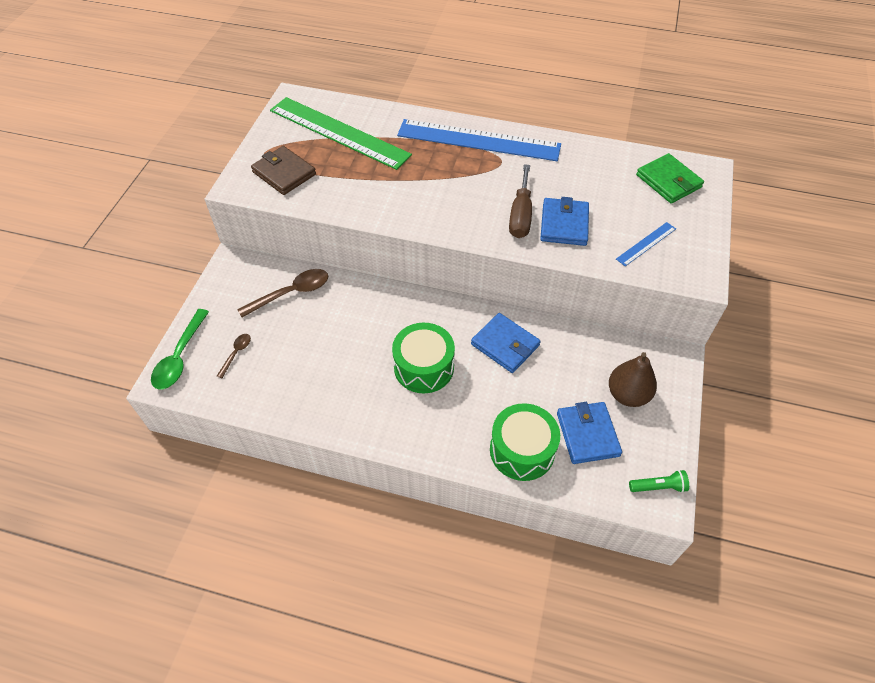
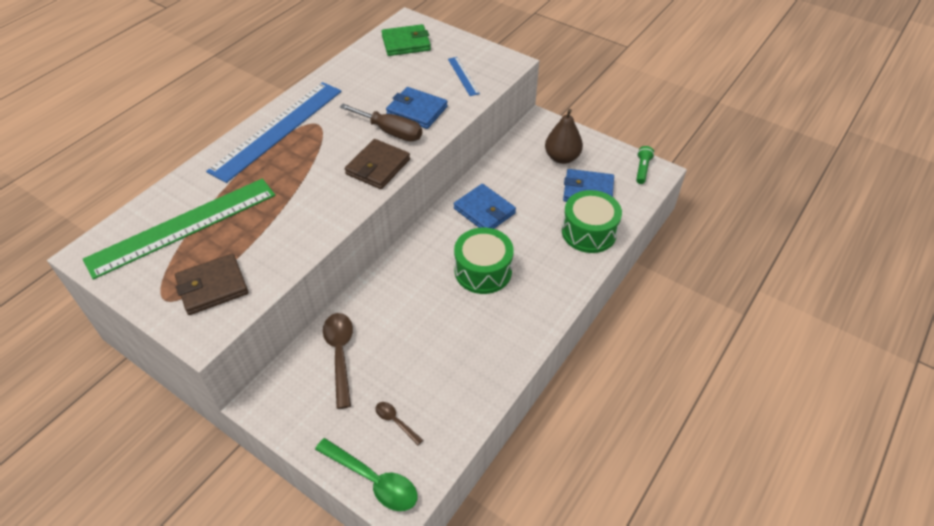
camera: 70 degrees left, 5 degrees down
(466, 223) = (378, 167): none -> brown wallet
(505, 345) = (484, 211): blue wallet -> blue wallet turned 75 degrees clockwise

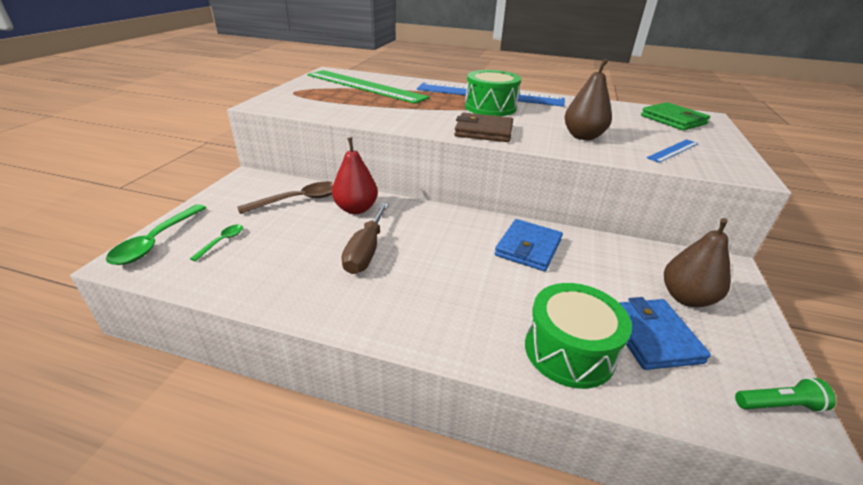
camera: 70 degrees right, 15 degrees down
(212, 287) = (309, 100): brown wallet -> none
(379, 309) = (356, 209): none -> red pear
(390, 132) = (537, 130): brown screwdriver -> brown screwdriver (366, 252)
(396, 422) = (222, 242): brown spoon -> green spoon
(417, 111) = (583, 136): blue wallet -> brown pear
(483, 271) = (436, 262): green drum -> green drum (490, 107)

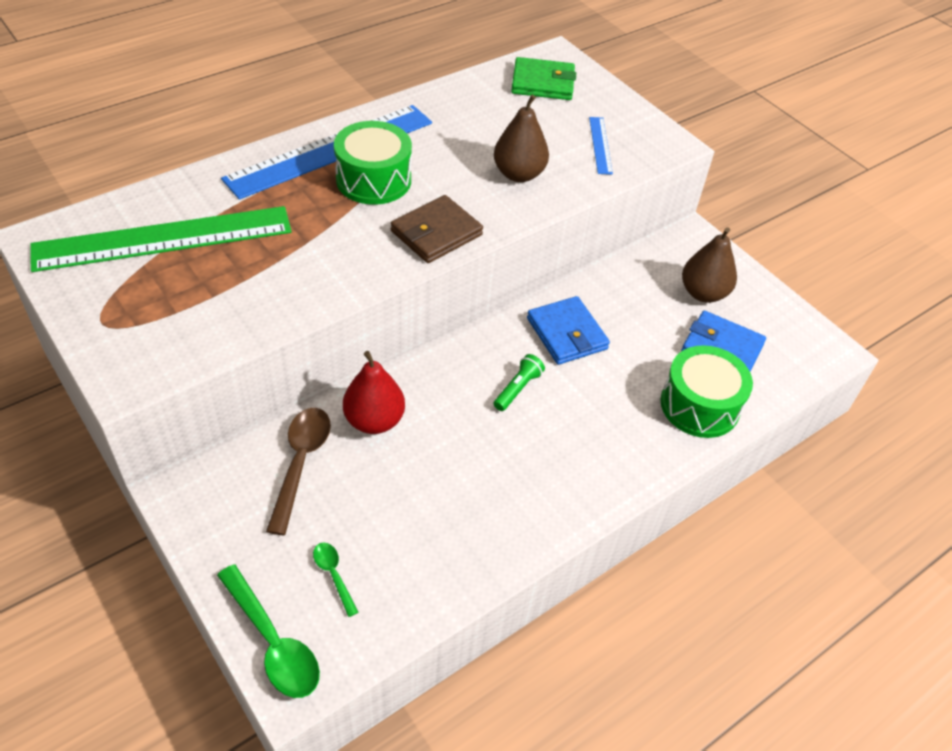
camera: 55 degrees left, 15 degrees up
(366, 252) = (467, 456): brown screwdriver -> none
(778, 405) = (812, 342): green flashlight -> green flashlight (518, 389)

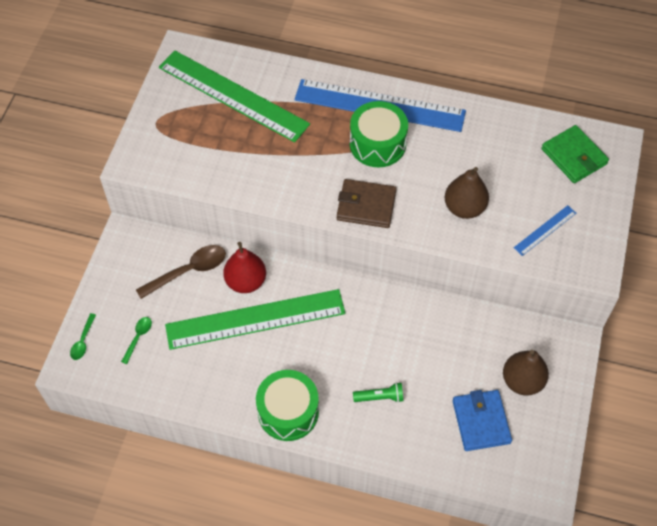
camera: 55 degrees right, 10 degrees up
(272, 642) = (83, 341): green spoon -> green spoon, size x0.53
(430, 444) = (255, 319): none -> green ruler
(518, 389) = (335, 333): green flashlight -> green flashlight (380, 397)
(567, 334) = (404, 328): blue wallet -> none
(699, 405) = (418, 437): green drum -> green drum (288, 412)

